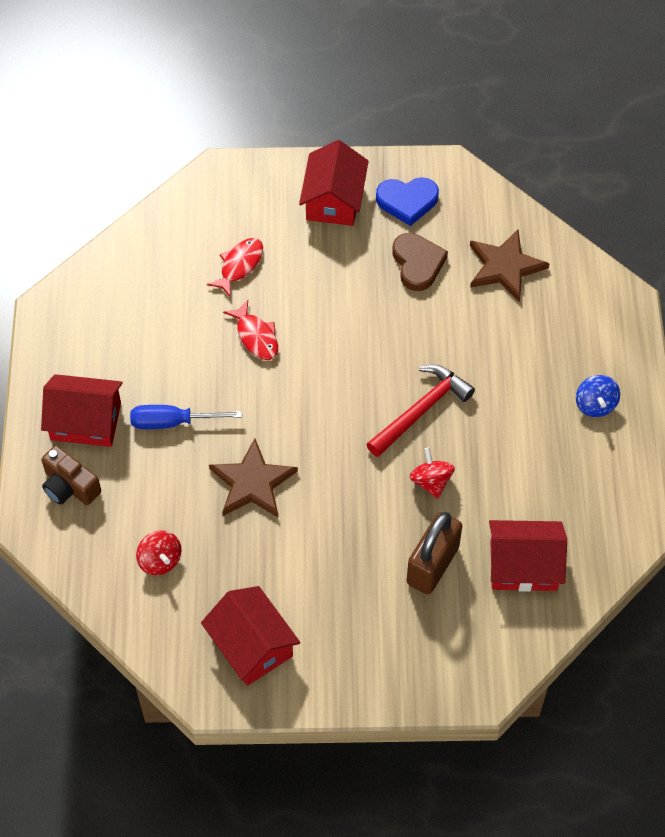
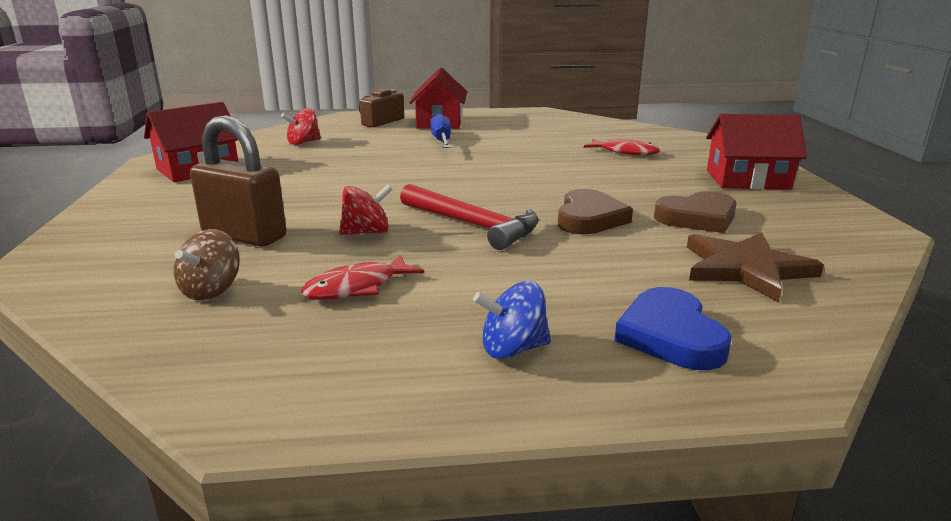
camera: 85 degrees right, 35 degrees down
(252, 483) = (376, 164): brown star -> none
(256, 336) = (545, 159): red fish -> red fish (357, 287)
(407, 201) = (790, 210): blue heart -> blue heart (670, 335)
(413, 332) = (589, 218): none -> brown heart
(523, 565) = (212, 290): red house -> brown spinning top

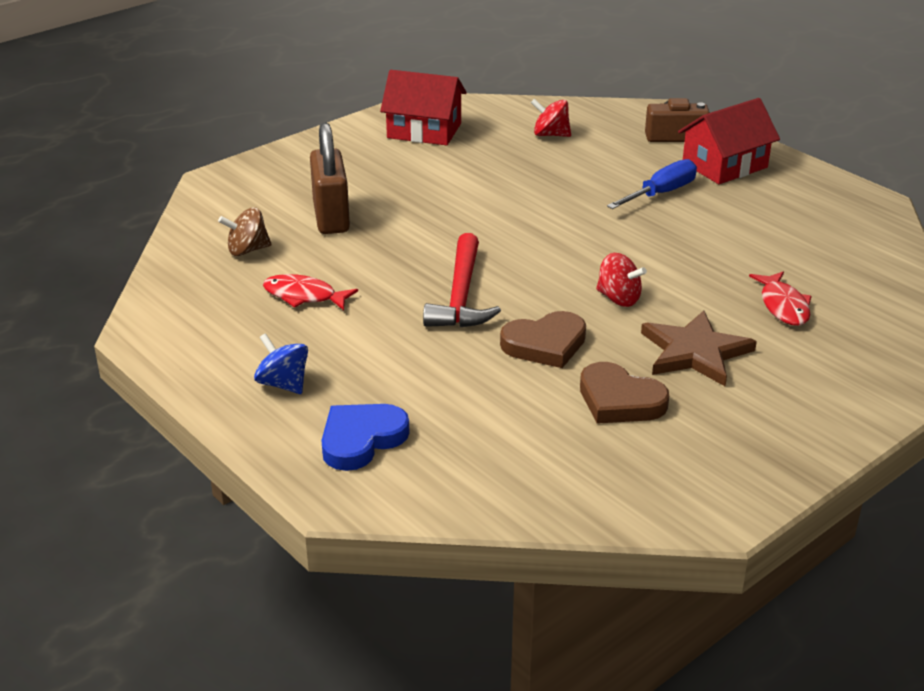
camera: 55 degrees right, 10 degrees up
(367, 232) = (392, 259): red spinning top -> red spinning top (618, 298)
(745, 269) = (521, 450): brown star -> brown star (694, 352)
(747, 180) = (790, 406): red house -> none

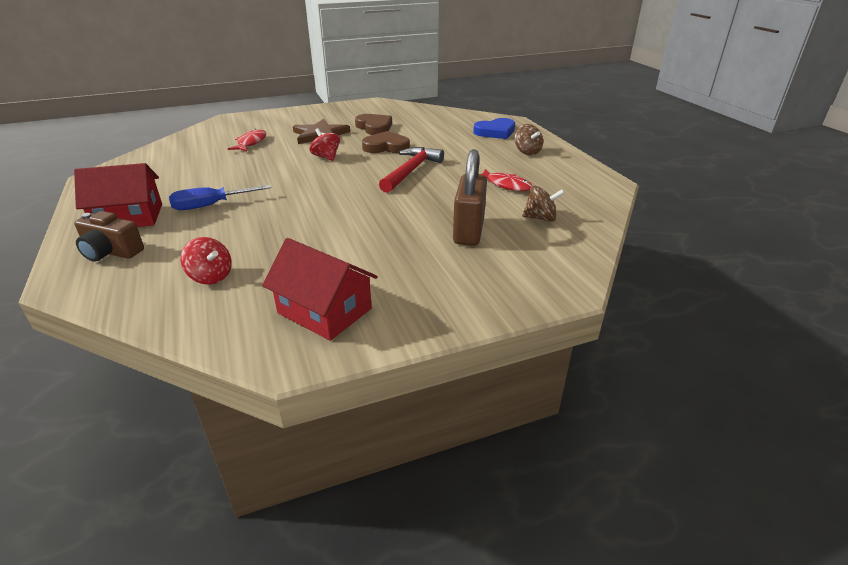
camera: 160 degrees left, 0 degrees up
(283, 384) = (527, 152): blue spinning top -> brown spinning top

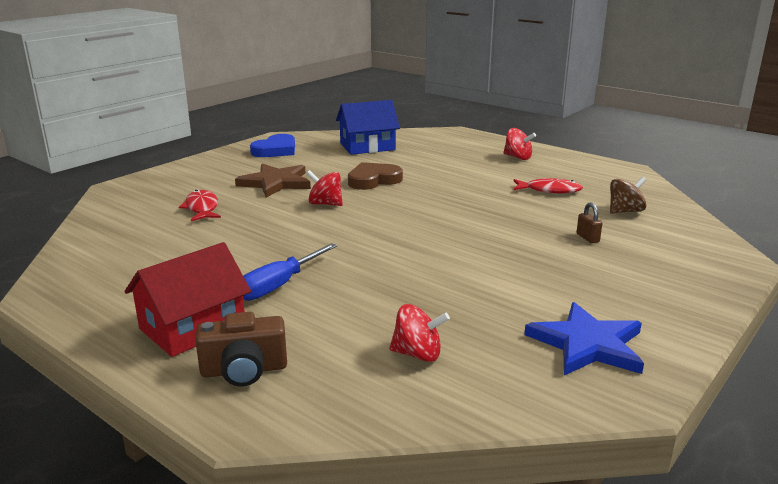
camera: 30 degrees left, 10 degrees down
(324, 311) = (587, 344): red house -> blue star
(374, 127) = (325, 163): brown heart -> none
(410, 171) = (440, 198): red hammer -> none
(424, 120) = (367, 146): none -> blue house
(468, 231) = (587, 238): brown padlock -> brown padlock, size x0.41
(495, 132) = (458, 145): blue heart -> blue heart (276, 150)
(527, 152) = (518, 157): brown spinning top -> red spinning top

